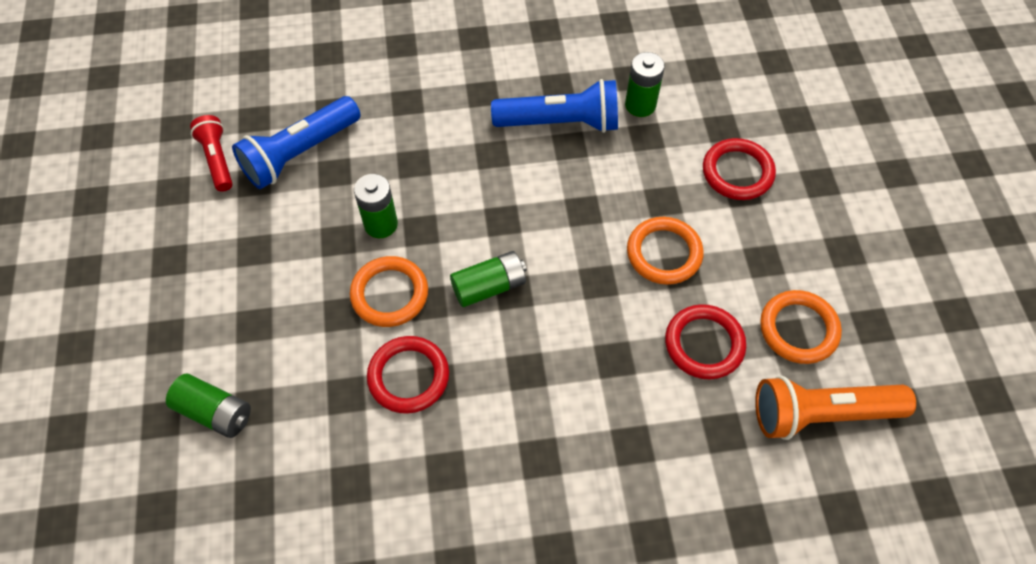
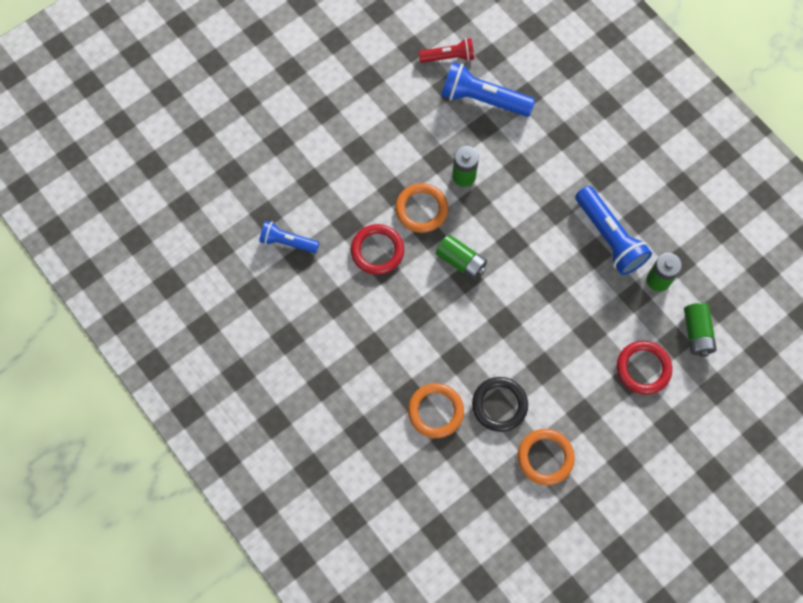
camera: 60 degrees right, 10 degrees up
(215, 412) = (297, 165): green battery -> green battery (697, 333)
(217, 159) = (448, 57): red flashlight -> red flashlight turned 45 degrees clockwise
(315, 487) = (288, 242): none -> blue flashlight
(664, 253) = (549, 351): orange ring -> orange ring (435, 411)
(704, 344) = (499, 405): red ring -> black ring
(821, 414) = (494, 494): orange flashlight -> none

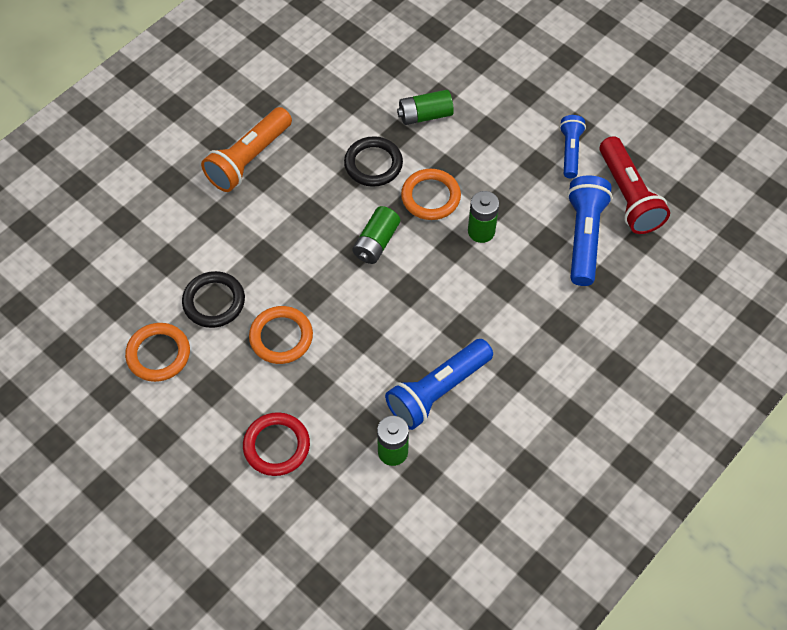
camera: 80 degrees right, 10 degrees down
(288, 242) = (367, 86): blue flashlight -> blue flashlight (570, 151)
(350, 358) = (249, 159): none -> orange flashlight
(377, 251) = (373, 164): red ring -> black ring
(435, 411) = (200, 243): orange ring -> orange ring (281, 337)
(448, 57) = (628, 196): red flashlight -> red flashlight, size x1.64
(697, 333) = (331, 503): green battery -> green battery (425, 115)

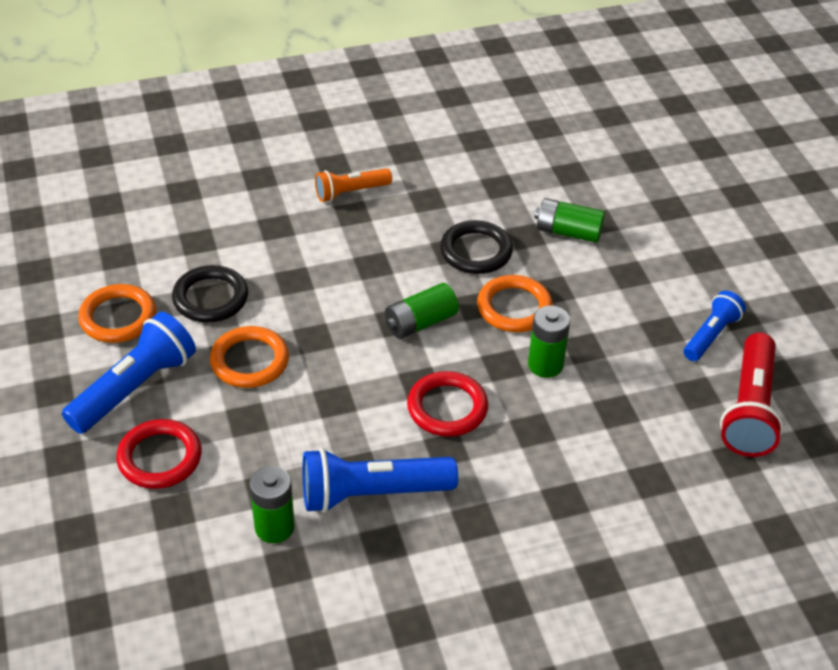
camera: 30 degrees right, 15 degrees down
(249, 159) = (351, 192): orange flashlight -> orange flashlight, size x0.61
(440, 299) = (447, 408): none -> red ring
(584, 237) = (663, 426): blue flashlight -> blue flashlight (134, 388)

